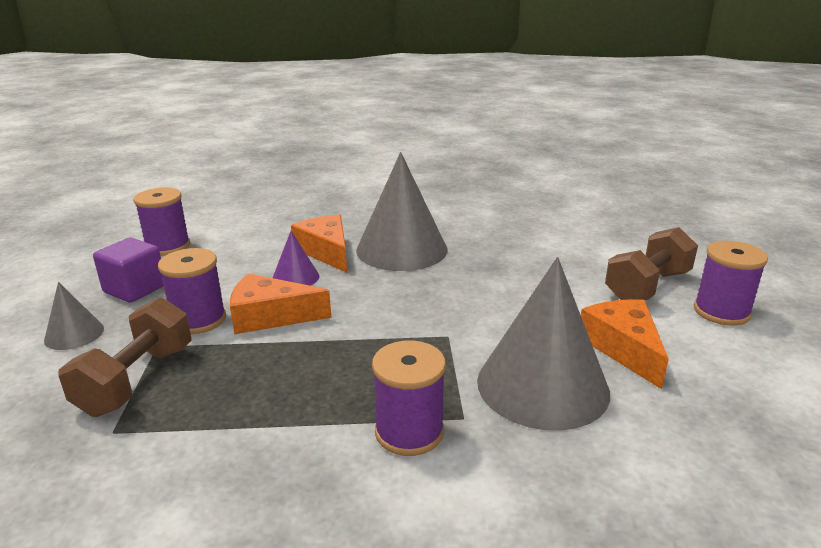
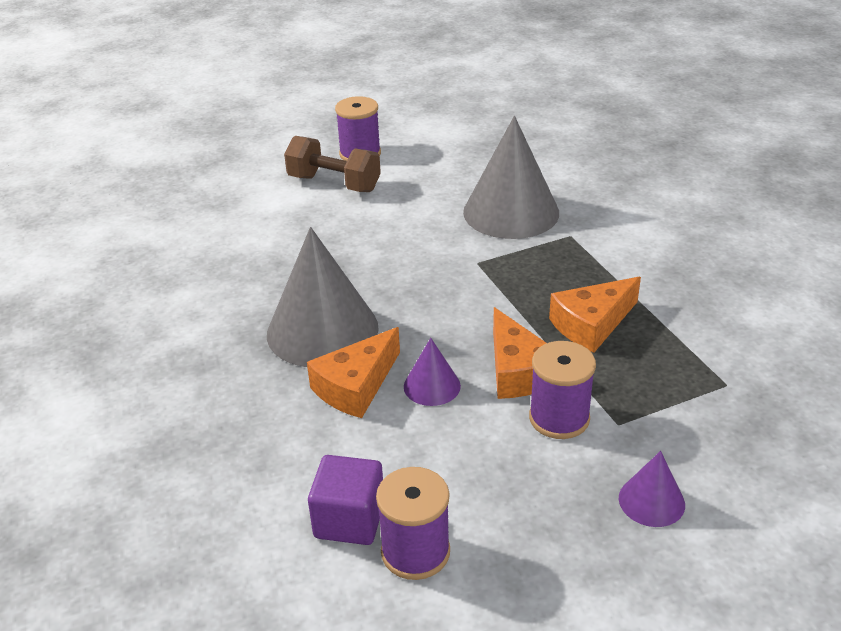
camera: 110 degrees left, 10 degrees up
(74, 334) = (651, 501): grey cone -> purple cone
(135, 289) = (539, 511): purple cube -> purple cube (349, 520)
(137, 380) = (669, 407): brown dumbbell -> none
(409, 432) = (603, 252): purple spool -> none
(623, 348) = (440, 187): orange cheese -> orange cheese (592, 324)

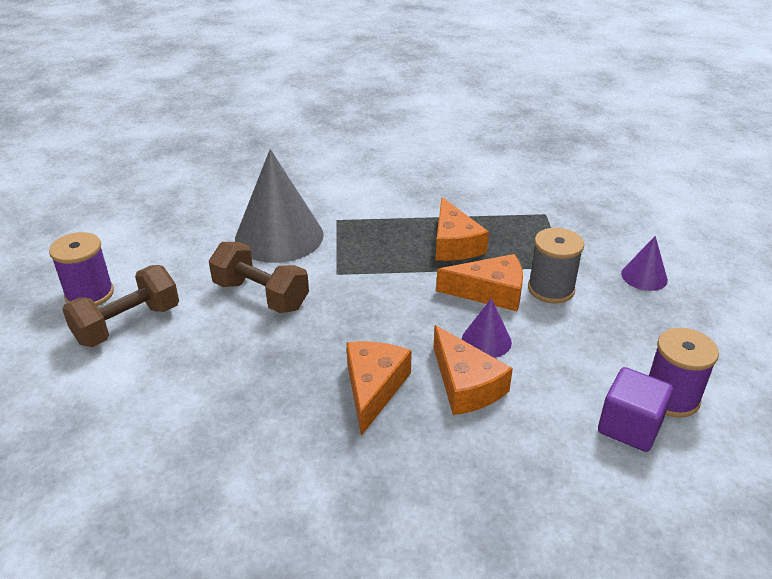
camera: 70 degrees left, 0 degrees up
(322, 330) = (373, 388): grey cone -> orange cheese
(413, 231) = (261, 295): none -> brown dumbbell
(559, 418) = (551, 289): purple spool -> grey spool

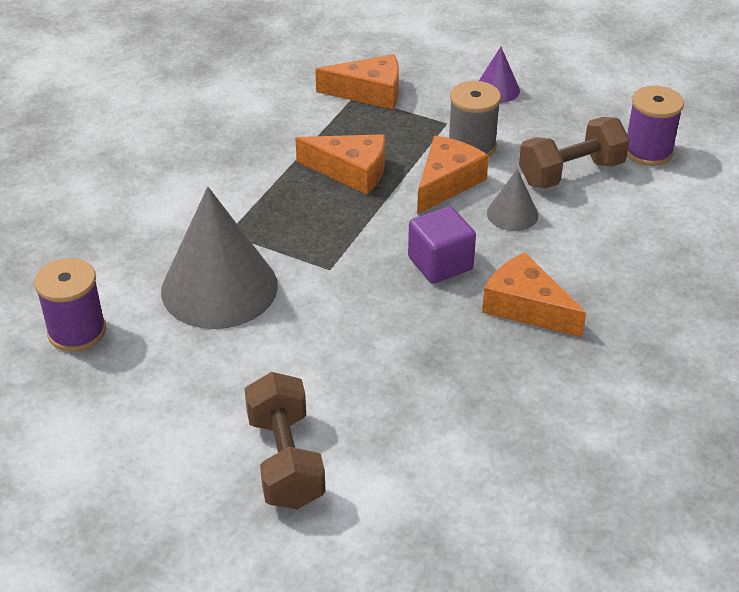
camera: 60 degrees left, 5 degrees up
(89, 294) = (193, 483): purple spool -> purple spool (77, 331)
(261, 295) = (321, 337): brown dumbbell -> brown dumbbell (571, 173)
(466, 385) = (560, 250): orange cheese -> orange cheese (369, 92)
(486, 340) = (512, 214): purple cone -> grey cone
(629, 427) = (665, 187): purple cube -> purple cube (440, 263)

